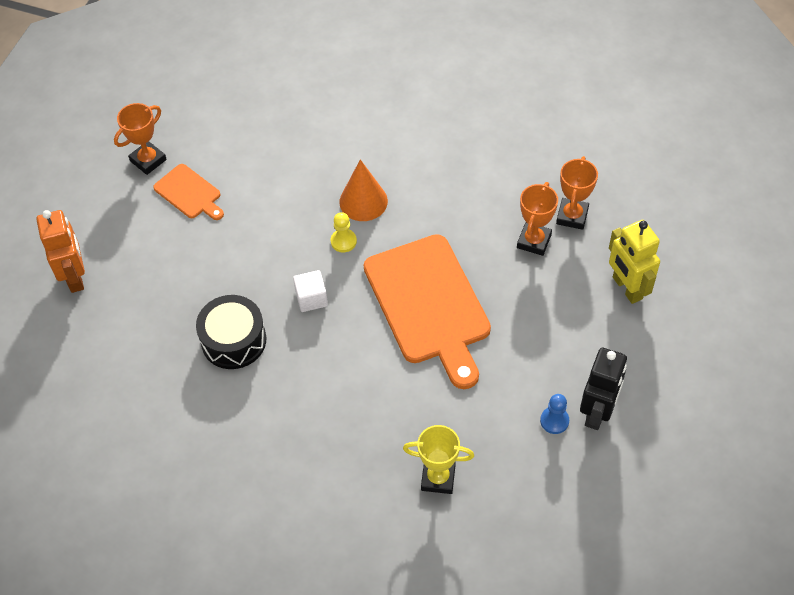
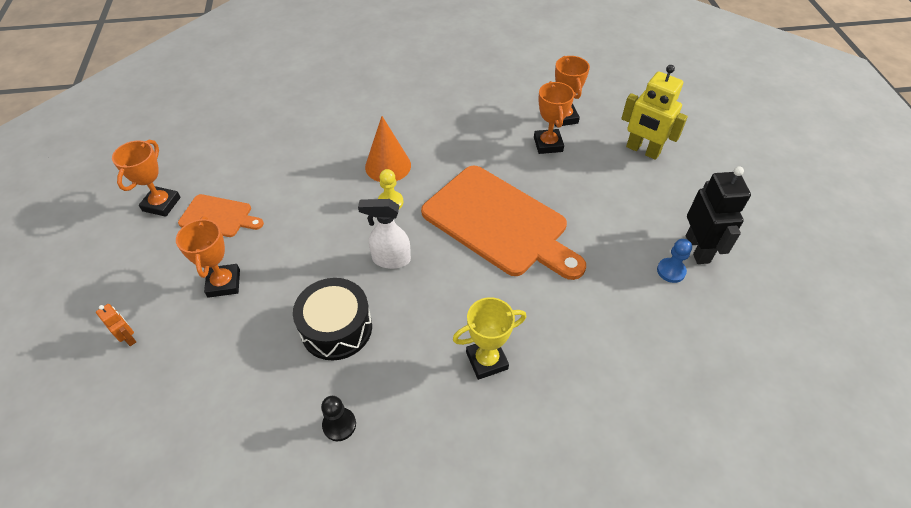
camera: 30 degrees left, 5 degrees down
(75, 277) = (129, 338): orange robot -> orange robot, size x0.48
(165, 260) = (224, 283): none -> orange trophy
(195, 419) = (339, 425): none -> black pawn
(311, 298) = (390, 259): white cube -> white spray bottle
(438, 478) = (614, 367): yellow trophy -> yellow trophy (487, 360)

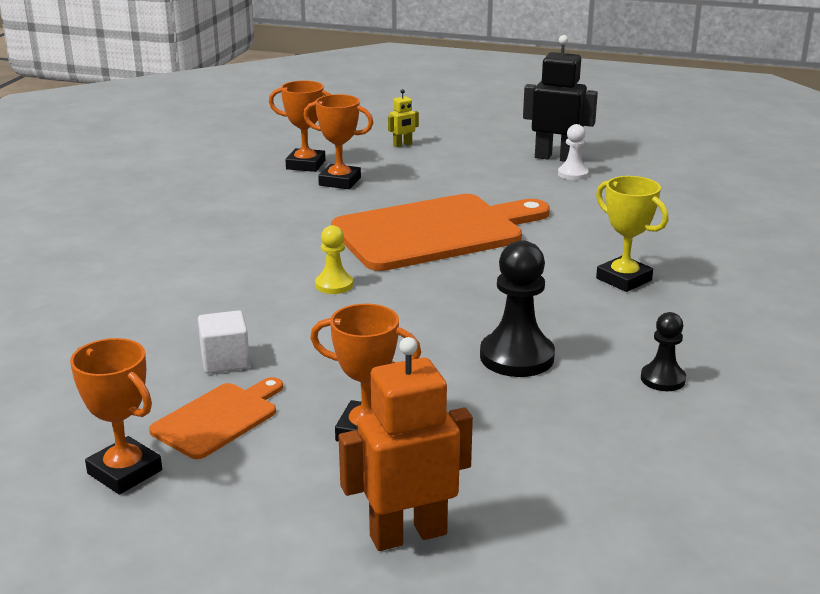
camera: 65 degrees left, 25 degrees down
(129, 338) = (408, 534): orange robot -> orange robot, size x2.10
(278, 193) = (225, 360): none -> white cube
(336, 328) = (517, 357): black drum -> black pawn
(388, 166) = (264, 274): orange cone -> none
(390, 259) = (433, 303): white spray bottle -> none
(487, 360) = (624, 279): yellow trophy -> yellow trophy turned 45 degrees counterclockwise
(642, 150) = (402, 145): yellow robot -> yellow robot, size x0.48
(671, 271) = (573, 174): blue pawn -> white pawn

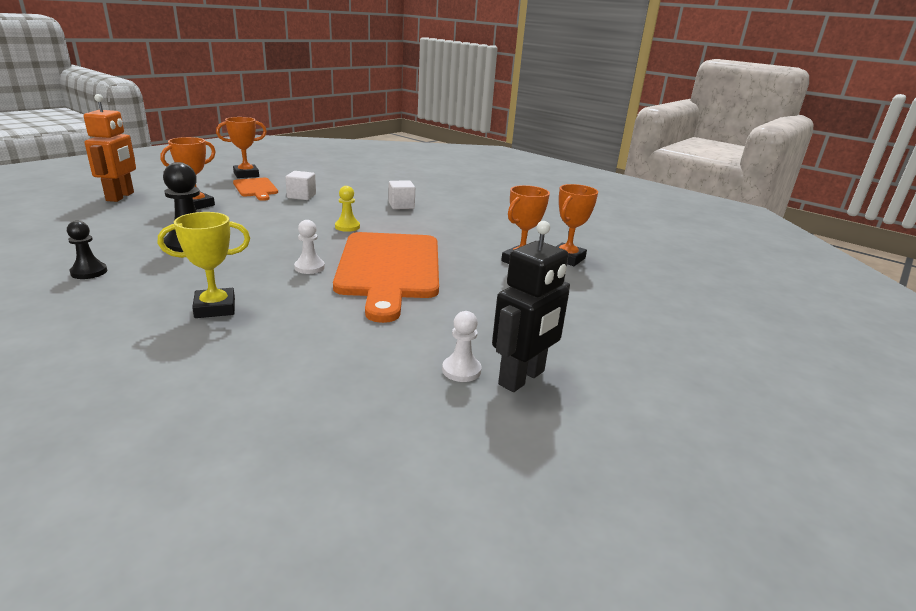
camera: 110 degrees right, 0 degrees up
(200, 275) = (401, 205): none -> white cube
(402, 145) = (605, 305): yellow robot -> none
(484, 268) = (309, 267): none -> white pawn

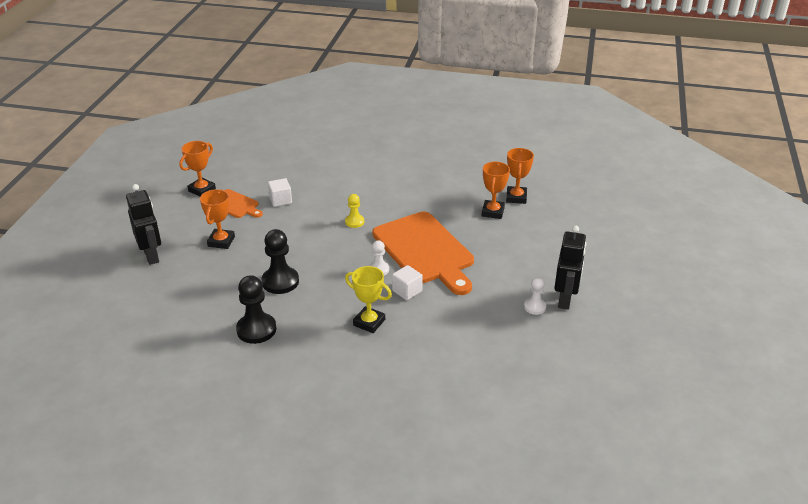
camera: 25 degrees left, 10 degrees up
(89, 272) = (256, 329): black pawn -> black pawn, size x1.74
(120, 197) = (151, 256): orange robot -> black robot
(215, 308) = (369, 322): yellow trophy -> yellow trophy turned 75 degrees clockwise
(401, 205) = (362, 183): white cube -> white cube (407, 291)

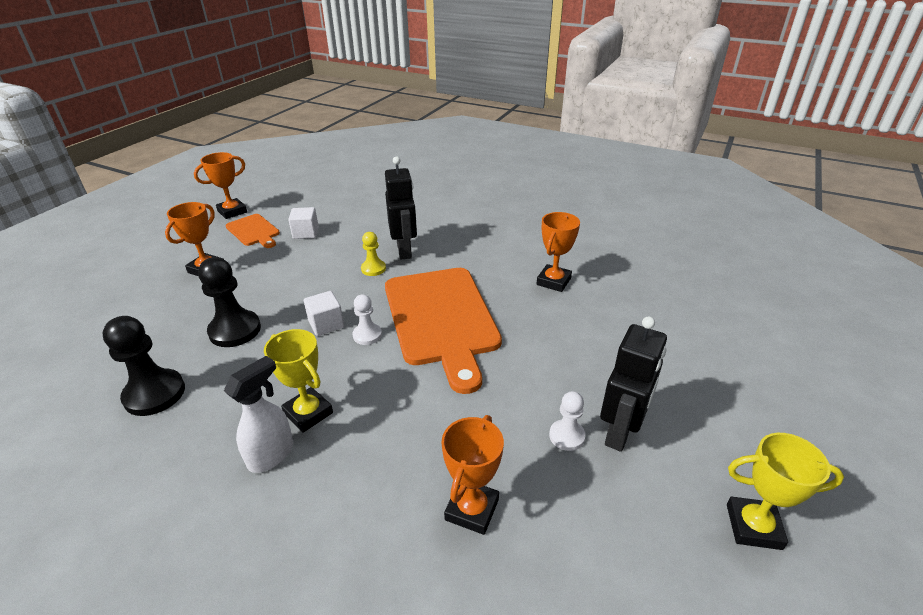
camera: 15 degrees right, 0 degrees up
(151, 256) = (120, 274): black robot -> black robot (404, 250)
(361, 348) = (272, 454): none -> white spray bottle
(407, 291) = (387, 373): white cube -> white cube (326, 324)
(516, 197) = (591, 267): orange trophy -> orange trophy (472, 509)
(645, 332) = (753, 526): none -> yellow trophy

